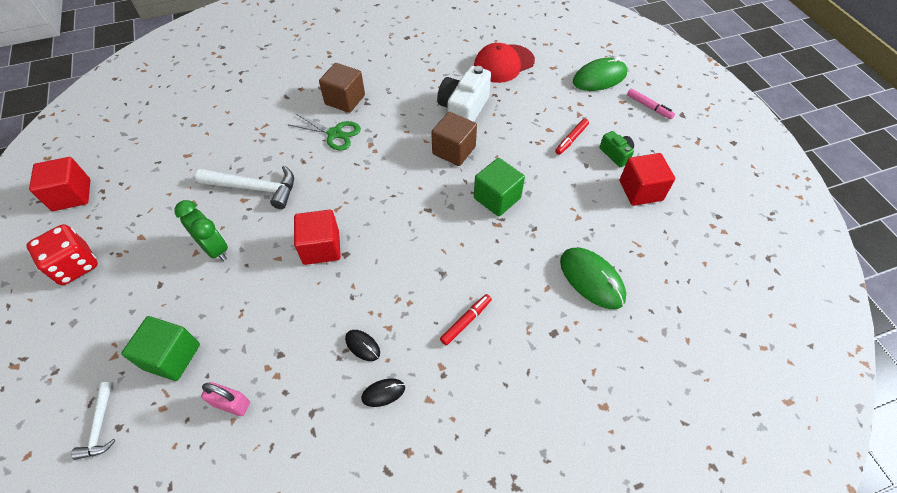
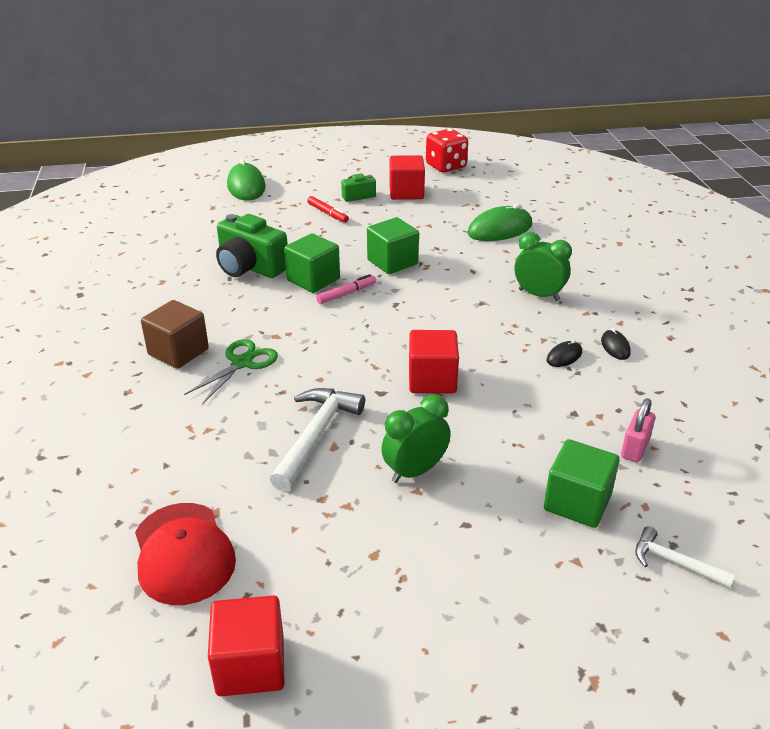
camera: 80 degrees left, 20 degrees down
(75, 266) = (415, 632): red dice -> red dice (446, 166)
(100, 426) = (674, 562): white hammer -> white hammer turned 150 degrees counterclockwise
(454, 150) = (313, 280): brown cube -> green cube
(463, 110) = (250, 267): white camera -> green camera
(466, 321) = (539, 295): red marker -> green clock
(503, 64) = (185, 234): red cap -> red cap (183, 553)
(649, 107) = (302, 171): pink marker -> pink marker (346, 294)

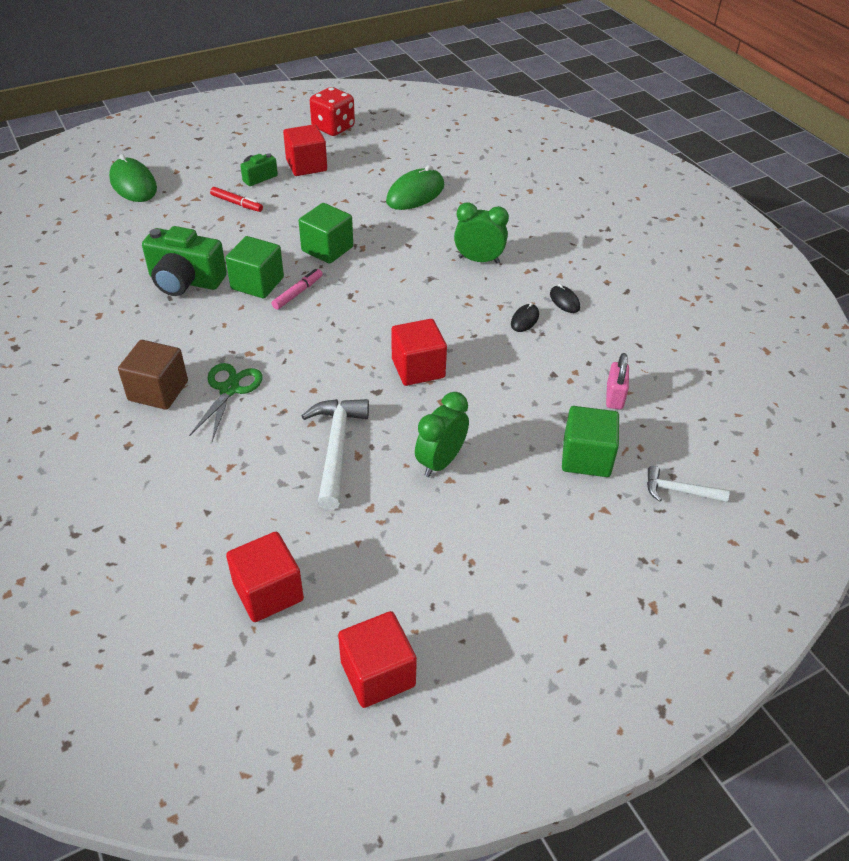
camera: 20 degrees left, 10 degrees up
(183, 553) = (268, 592): red cap -> red cube

